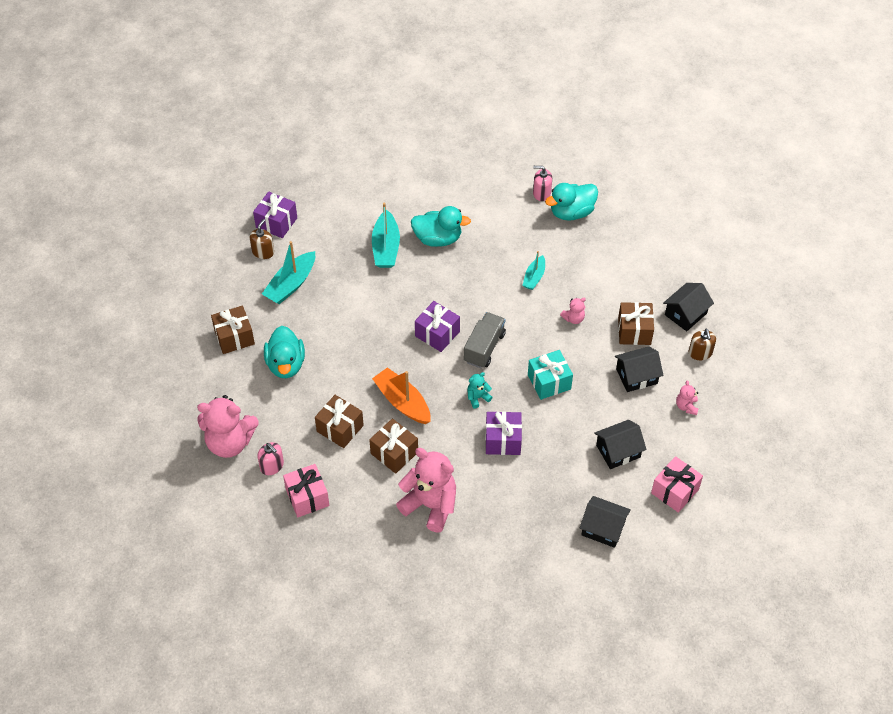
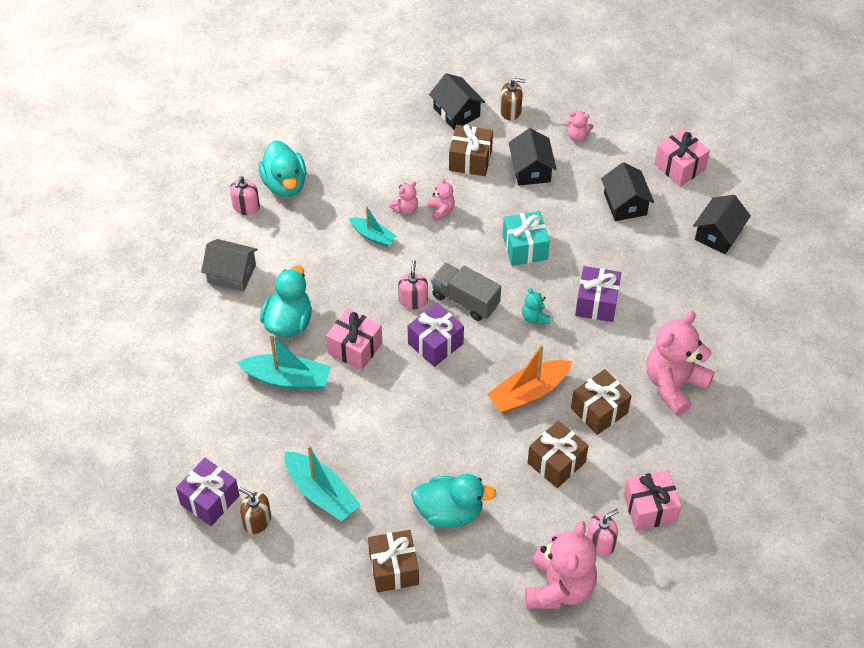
camera: 80 degrees left, 0 degrees up
(422, 283) = (355, 348): none -> pink gift
(475, 197) = (231, 274): none -> grey house
(476, 313) = (413, 300): none -> pink soap dispenser
(568, 294) = (405, 208): none -> pink teddy bear

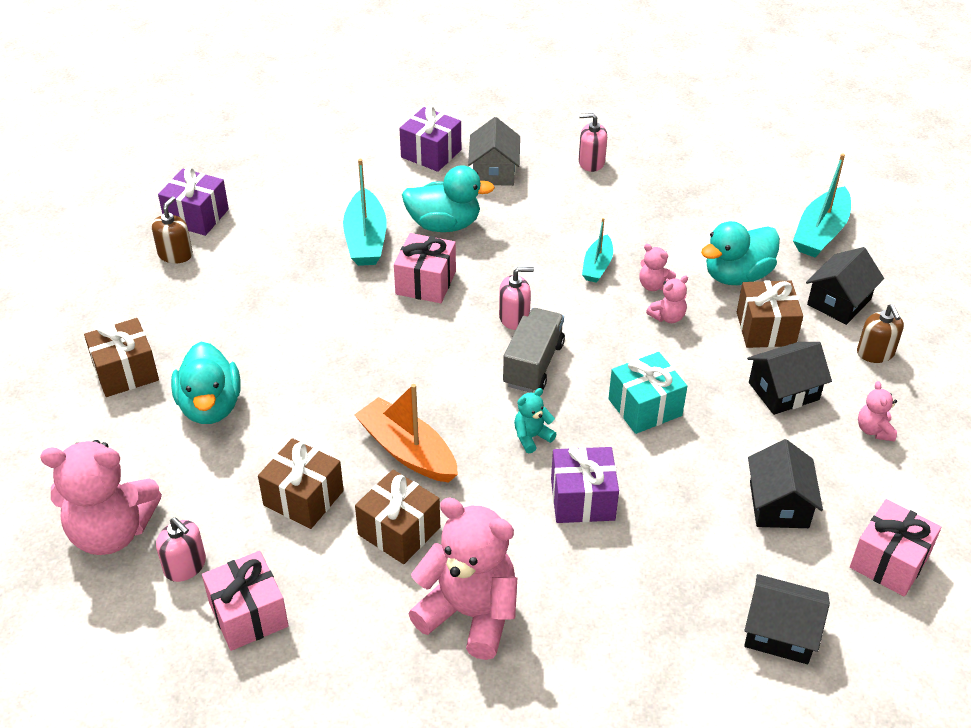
camera: 75 degrees right, 10 degrees down
(284, 184) = (639, 183): turquoise duck -> turquoise duck (737, 275)
(321, 493) = (219, 295): turquoise boat -> turquoise boat (821, 233)
(435, 343) = (456, 349): purple gift -> purple gift (431, 153)
(625, 204) = (779, 504): black house -> black house turned 60 degrees counterclockwise

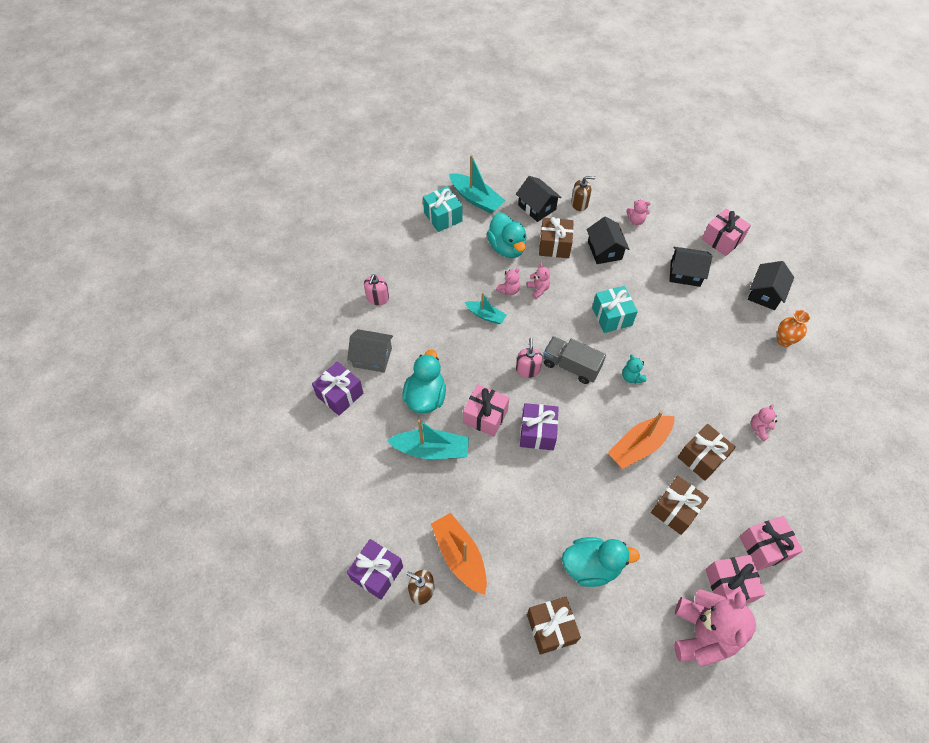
camera: 80 degrees left, 15 degrees up
(185, 566) = (729, 585): pink soap dispenser -> pink gift
(220, 281) = (460, 556): none -> orange boat
(469, 613) = (759, 428): pink teddy bear -> pink teddy bear, size x0.45
(582, 499) = (680, 360): purple gift -> purple gift (537, 432)
(675, 660) = (784, 340): none -> orange vase
(766, 203) = (443, 217): none -> turquoise gift

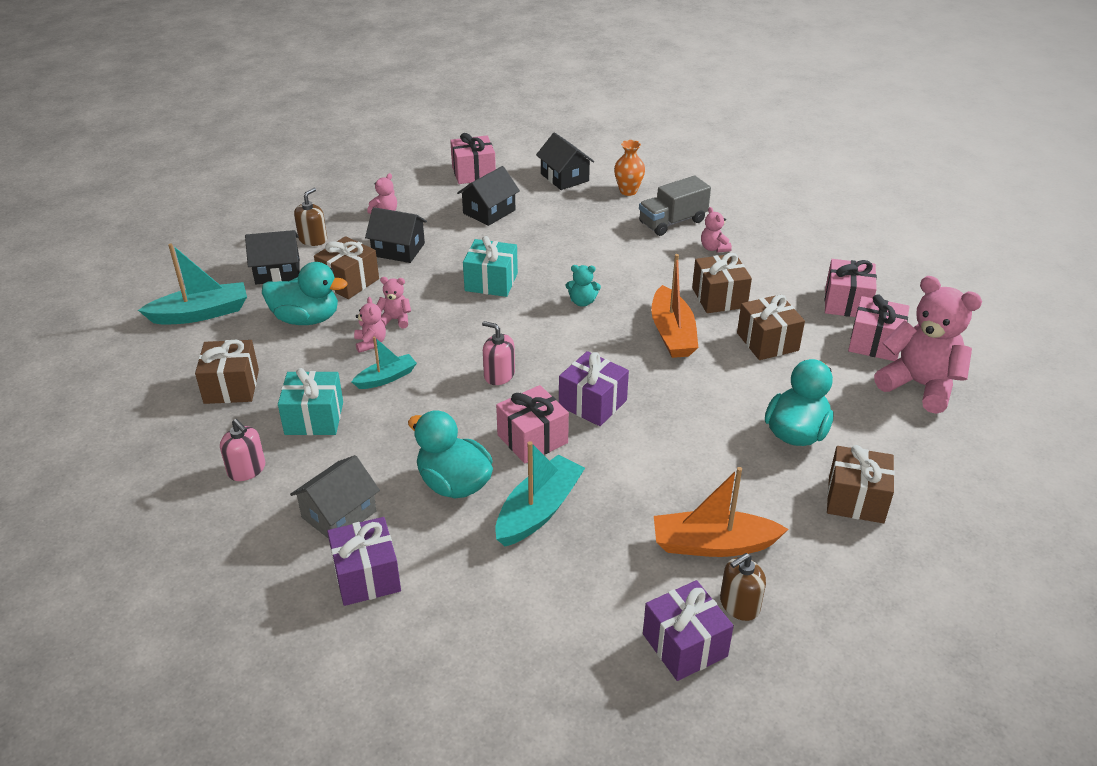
camera: 60 degrees left, 20 degrees down
(430, 251) = (231, 386): none -> brown gift
(443, 217) = (191, 353): turquoise gift -> turquoise gift (314, 418)
(571, 366) = (527, 339): grey truck -> grey truck (672, 222)

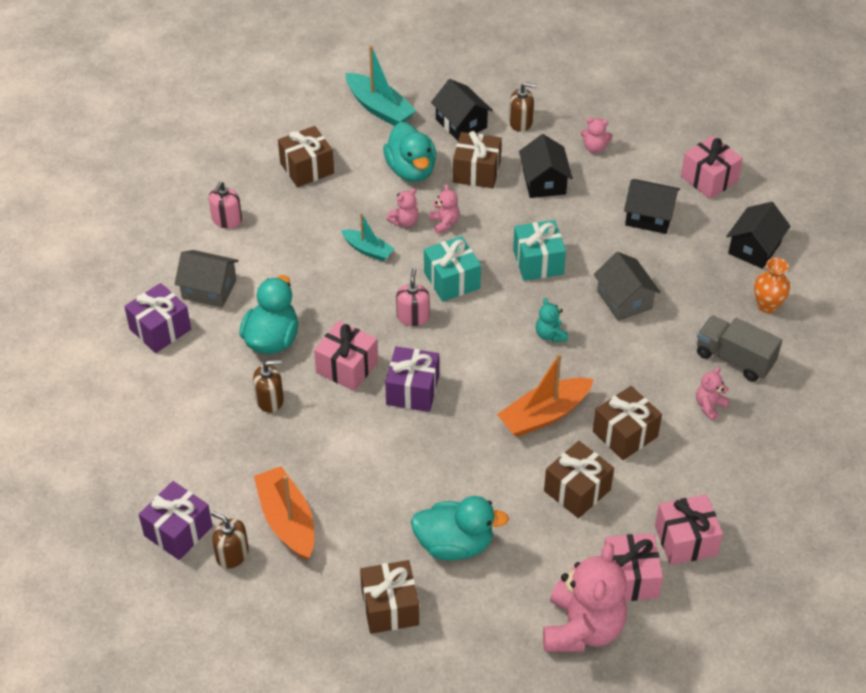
camera: 65 degrees right, 10 degrees up
(314, 418) = (298, 230): turquoise gift -> turquoise gift (452, 280)
(539, 510) = (270, 400): turquoise boat -> brown soap dispenser
(571, 252) = (624, 300): none -> grey house

